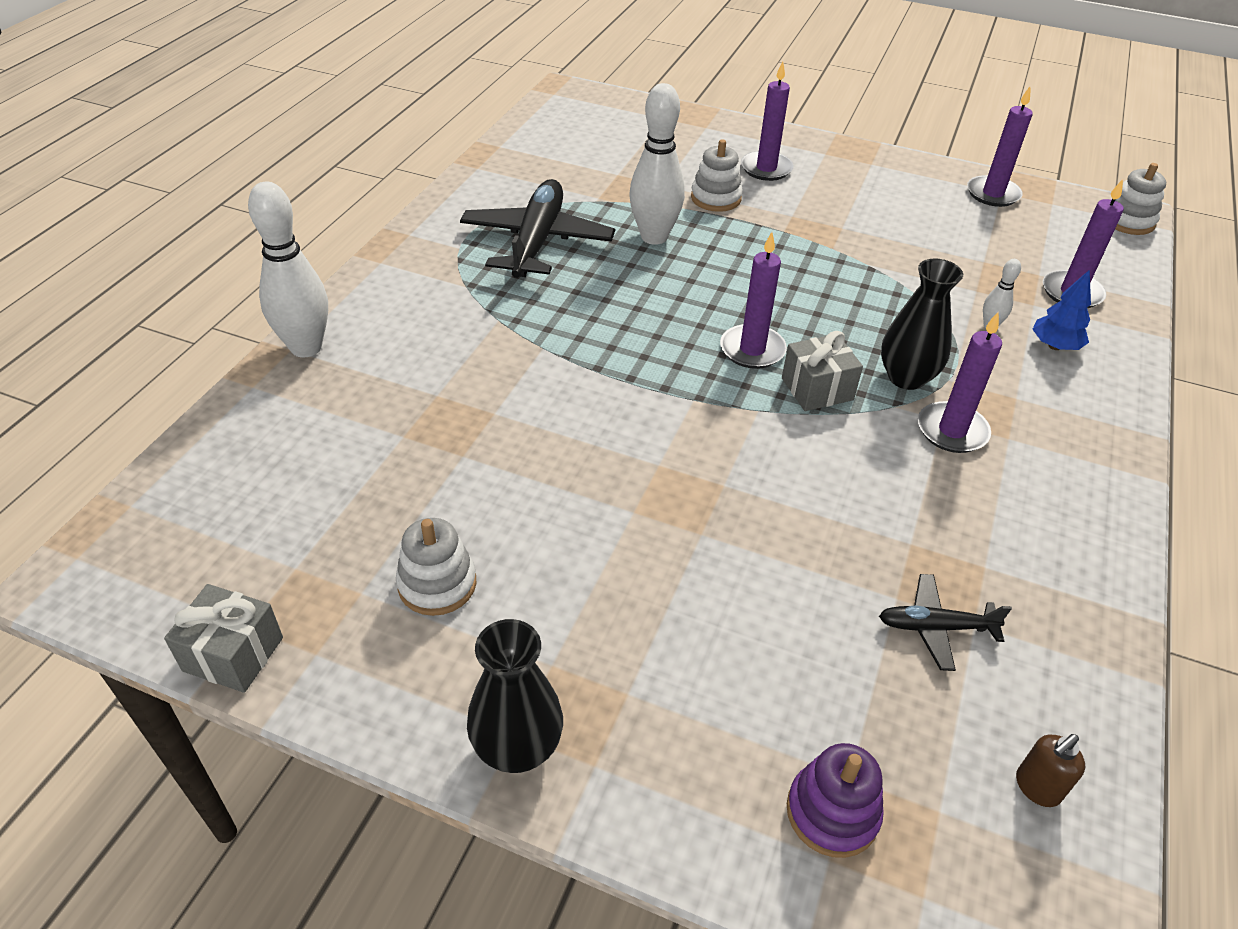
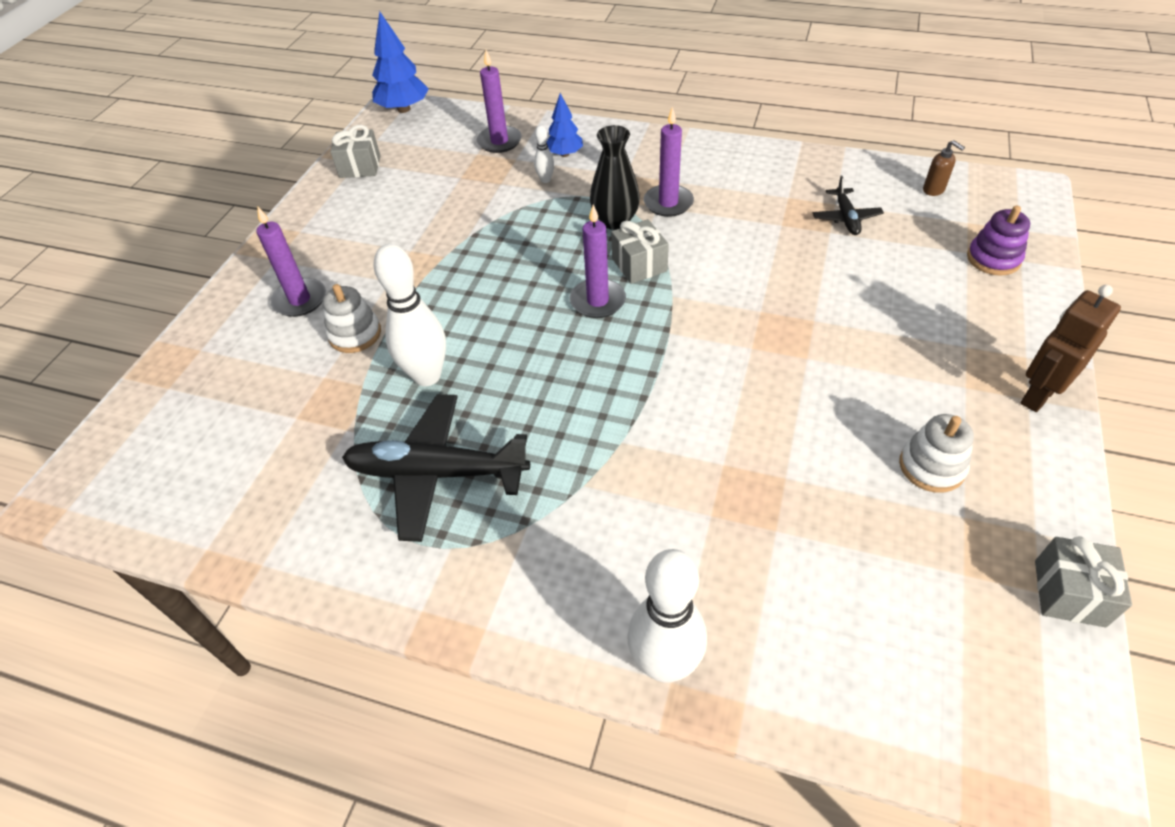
camera: 90 degrees left, 5 degrees up
(517, 748) = (1038, 395): black vase -> brown robot
(992, 194) = (360, 167): purple candle -> grey gift
(1128, 221) = (404, 109): white stacking toy -> blue tree

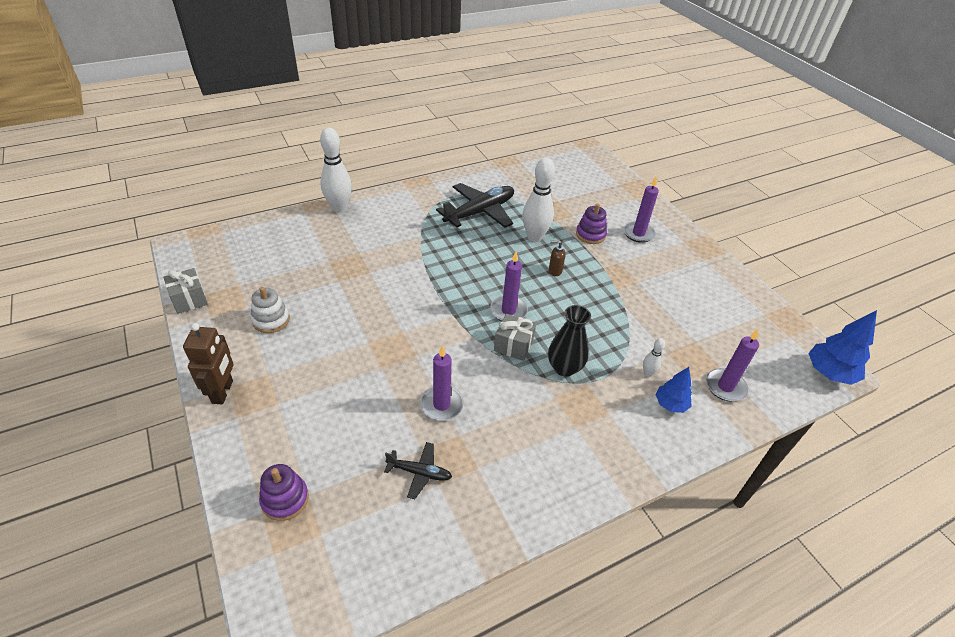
camera: 130 degrees right, 5 degrees down
(355, 334) = (590, 234): white stacking toy -> purple stacking toy
(360, 167) = (757, 312): grey gift -> none
(668, 203) = (551, 404): purple candle -> purple candle (441, 404)
(846, 218) = (419, 472): black plane -> black plane turned 150 degrees clockwise
(934, 190) = (368, 561): brown soap dispenser -> brown soap dispenser (554, 271)

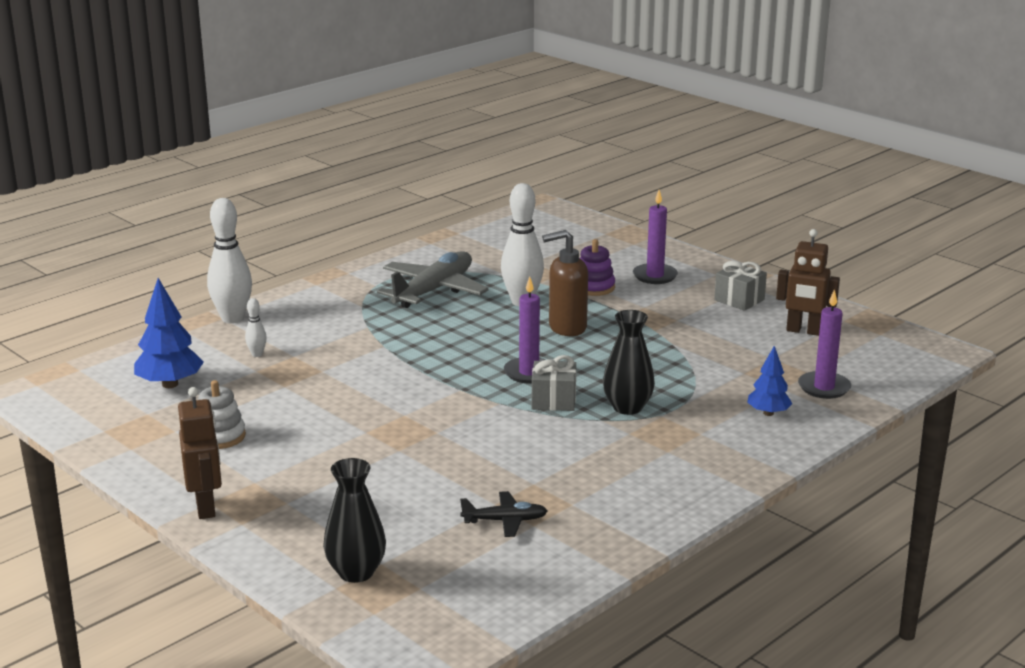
camera: 15 degrees left, 20 degrees down
(189, 299) = (88, 439): grey gift -> grey gift (739, 300)
(285, 499) = (356, 572): purple stacking toy -> black vase
(441, 404) = (496, 464): purple candle -> none
(480, 212) = (434, 290): black plane -> grey plane
(554, 271) = (566, 328): brown soap dispenser -> brown soap dispenser, size x1.96
(647, 373) = (729, 393): white bowling pin -> white bowling pin (257, 354)
(730, 318) = (803, 331): none -> brown robot
(829, 373) = (936, 355): blue tree -> blue tree (170, 384)

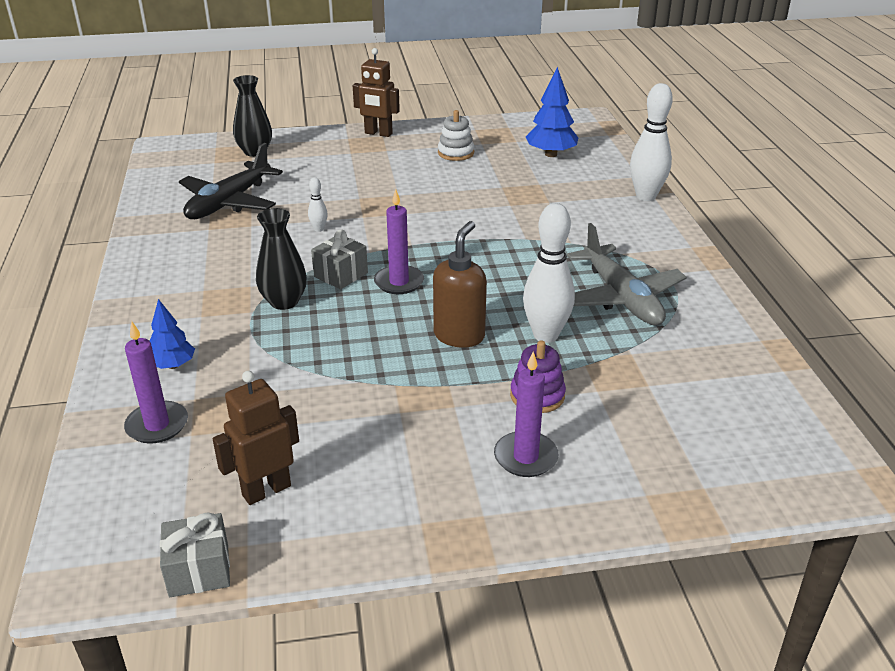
camera: 125 degrees right, 10 degrees up
(257, 354) = (566, 190): white bowling pin -> white bowling pin (319, 229)
(505, 521) = (229, 202): black plane -> black plane, size x1.97
(739, 300) = (393, 488): grey gift -> grey gift (199, 570)

